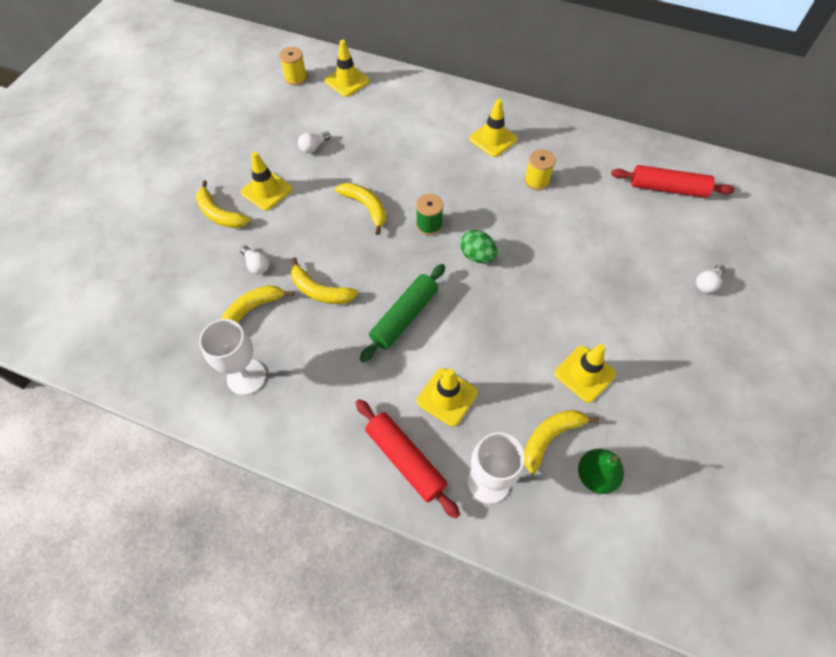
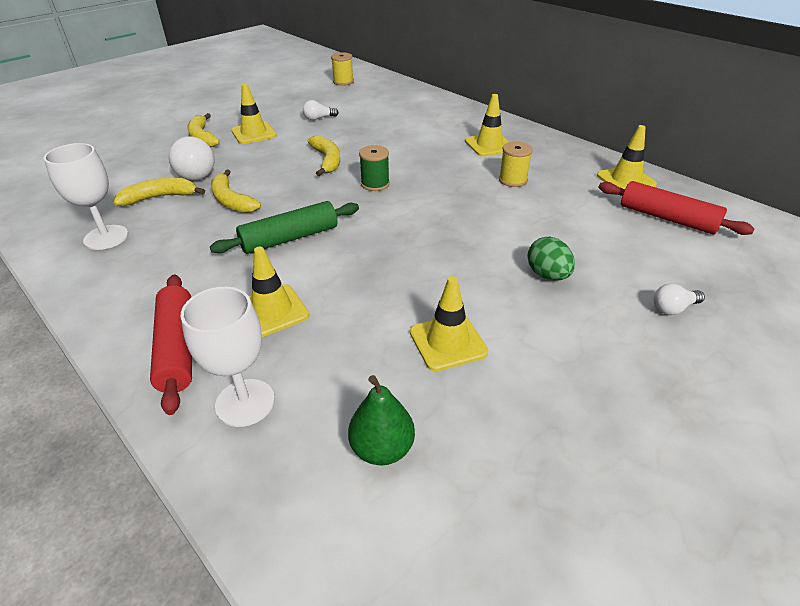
camera: 25 degrees right, 20 degrees down
(256, 265) = (197, 172): white light bulb -> white light bulb, size x1.86
(347, 81) = (384, 90): yellow traffic cone -> yellow traffic cone (625, 180)
(477, 256) = (404, 215): green egg -> green egg (547, 275)
(550, 438) = (356, 387): yellow banana -> none

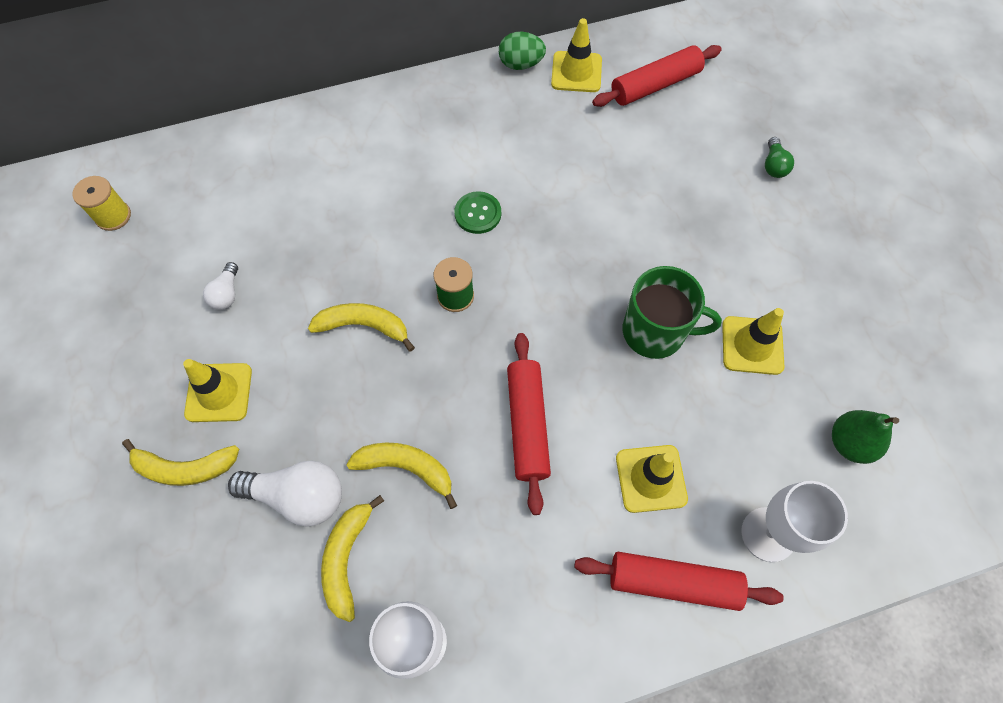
camera: 65 degrees left, 25 degrees up
(231, 200) = (406, 468): yellow banana -> yellow banana turned 150 degrees counterclockwise
(290, 238) = (528, 424): green rolling pin -> red rolling pin
(416, 279) = (655, 332): none -> green mug
(450, 175) = (478, 213): none -> green button
(489, 145) = (432, 143): yellow traffic cone -> none
(513, 180) = (522, 162): yellow spool -> none
(547, 275) = (695, 224): green egg -> green egg (521, 64)
(673, 308) = (773, 165): white light bulb -> green light bulb

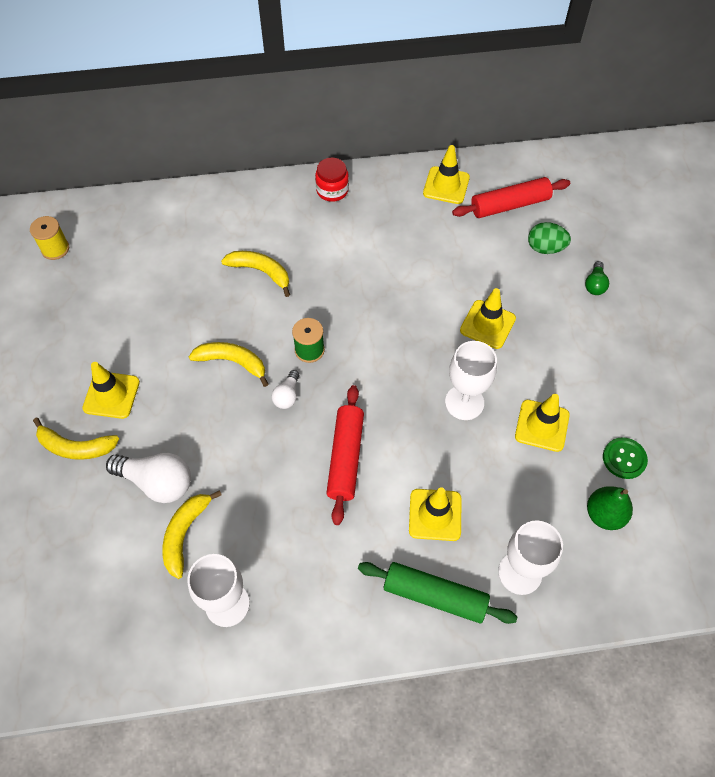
camera: 10 degrees right, 5 degrees down
(227, 293) = (131, 321): white light bulb -> white light bulb (287, 395)
(406, 468) = (244, 475): yellow banana -> yellow banana (260, 272)
(443, 96) = (332, 190): none -> red jar
(478, 213) = (340, 288): green button -> green button (624, 459)
(521, 64) = (401, 173): green egg -> green egg (545, 248)
(655, 332) = (464, 402): green mug -> white goblet
(661, 232) = (487, 324): none -> yellow traffic cone
(673, 582) = (435, 595): red rolling pin -> green rolling pin

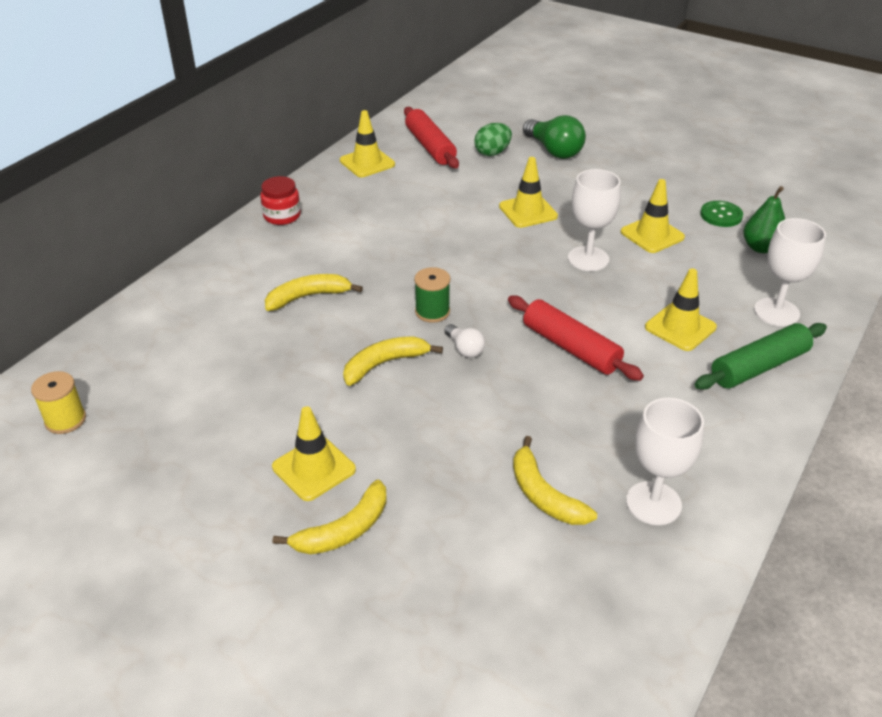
camera: 50 degrees left, 20 degrees down
(157, 482) = (461, 486): white light bulb -> none
(509, 205) = (430, 146): red rolling pin -> red rolling pin turned 45 degrees counterclockwise
(595, 284) = (554, 150): green light bulb -> green light bulb, size x1.86

